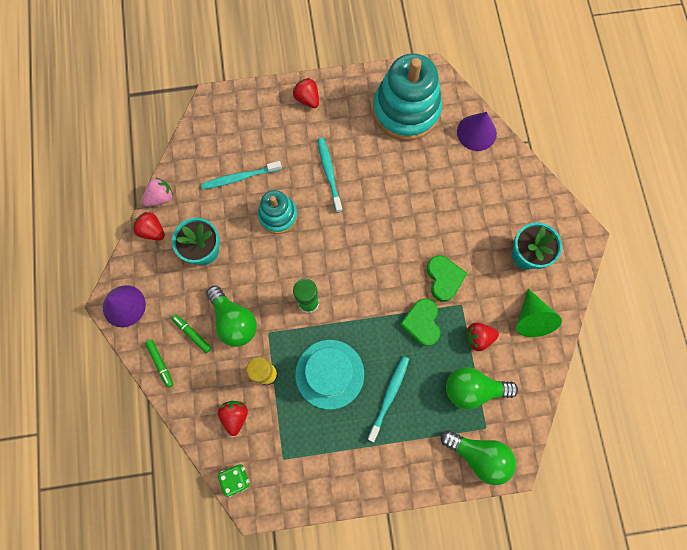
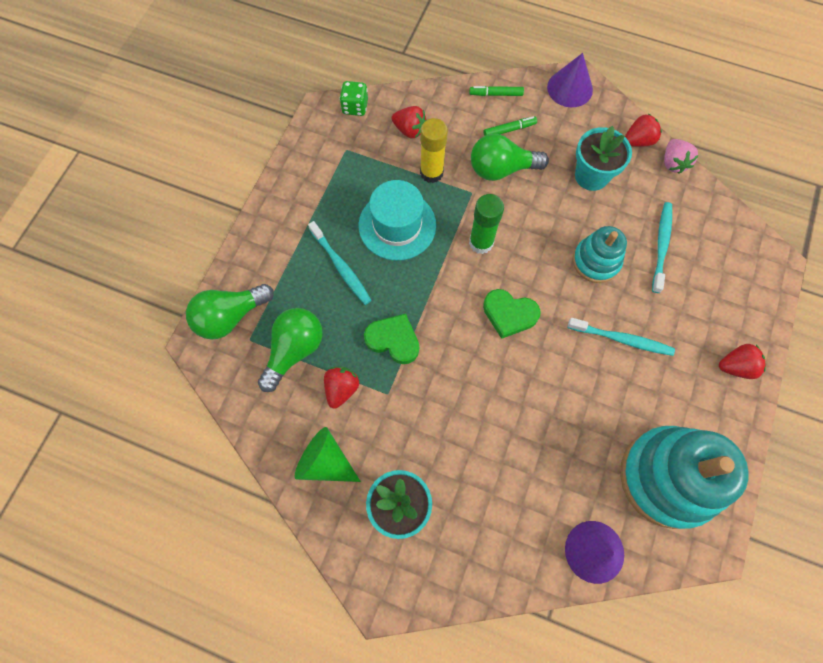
camera: 120 degrees right, 5 degrees down
(444, 278) = (427, 392): green heart -> green heart (509, 314)

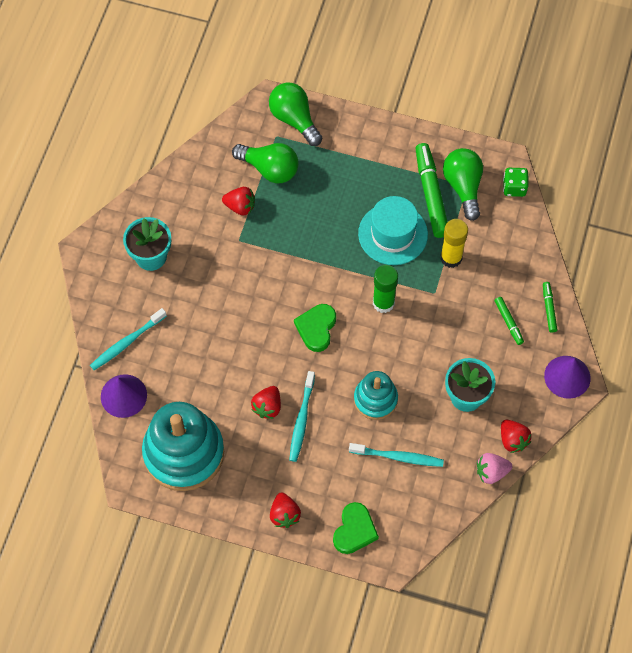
camera: 85 degrees right, 5 degrees down
(325, 461) = (182, 201): green cone -> none
(341, 267) = (347, 194): turquoise toothbrush -> turquoise toothbrush (127, 342)
(352, 183) = (431, 194): none -> green marker
(393, 340) = (285, 240): green heart -> green heart (354, 530)
(409, 130) = (495, 236): red strawberry -> red strawberry (267, 407)
(501, 169) = (463, 317): green light bulb -> green light bulb (463, 187)

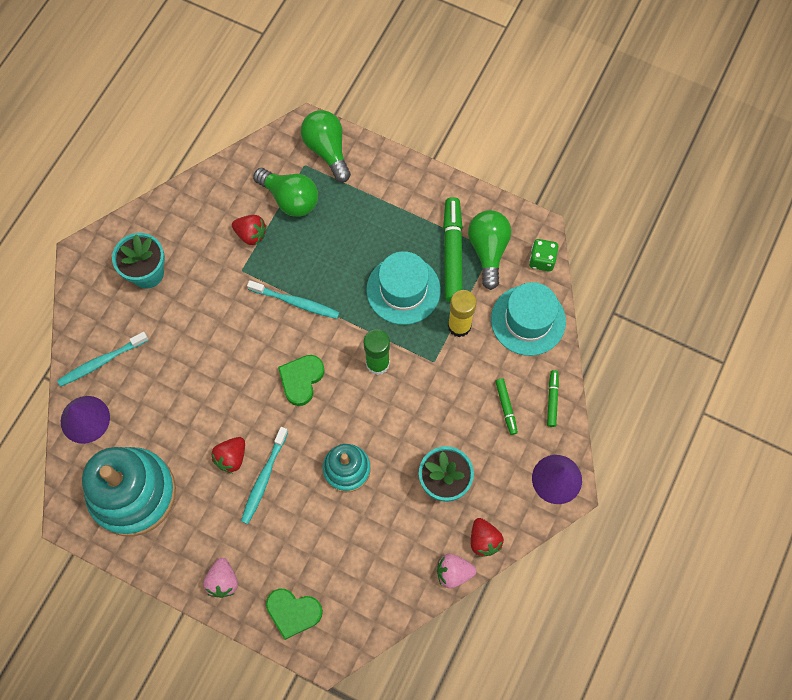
camera: 10 degrees right, 5 degrees up
(284, 514) = (223, 581): red strawberry -> pink strawberry
(354, 530) = (293, 612): green heart -> green heart turned 75 degrees clockwise
(398, 457) = (357, 538): turquoise toothbrush -> turquoise toothbrush (296, 302)
(512, 243) = (528, 320): none -> turquoise hat

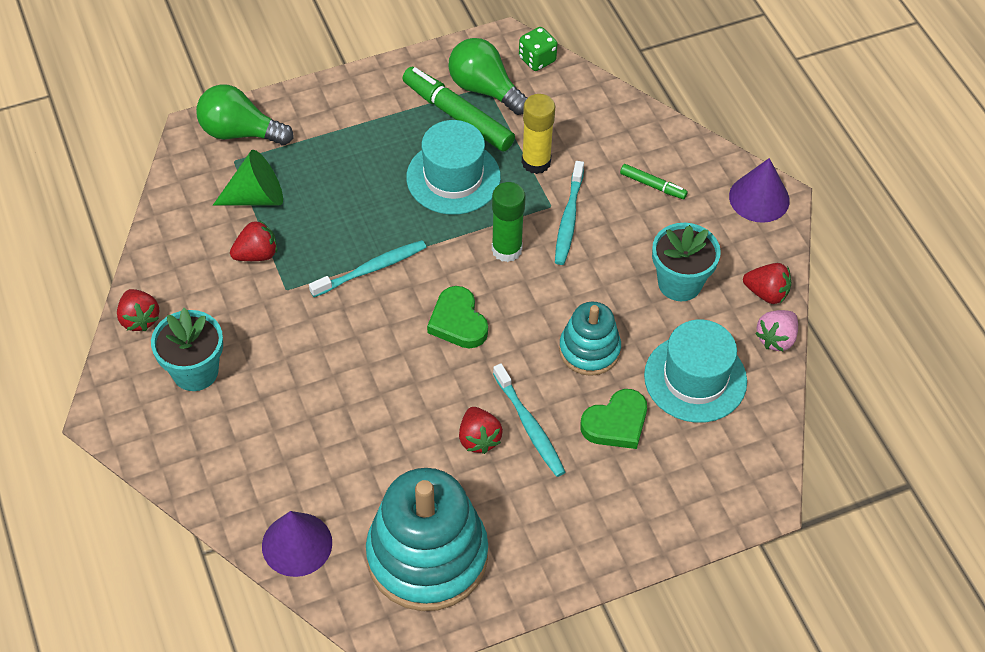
camera: 50 degrees left, 15 degrees down
(101, 362) = (248, 483): turquoise toothbrush -> turquoise toothbrush (568, 219)
(156, 215) = (139, 319): none -> red strawberry
(223, 581) = (604, 539): pink strawberry -> none
(290, 199) = (256, 197): green light bulb -> green cone
(293, 612) = (695, 499): green heart -> green heart (616, 423)
(528, 320) = (584, 110): turquoise hat -> turquoise hat (695, 378)
(552, 400) = (679, 148): green marker -> none

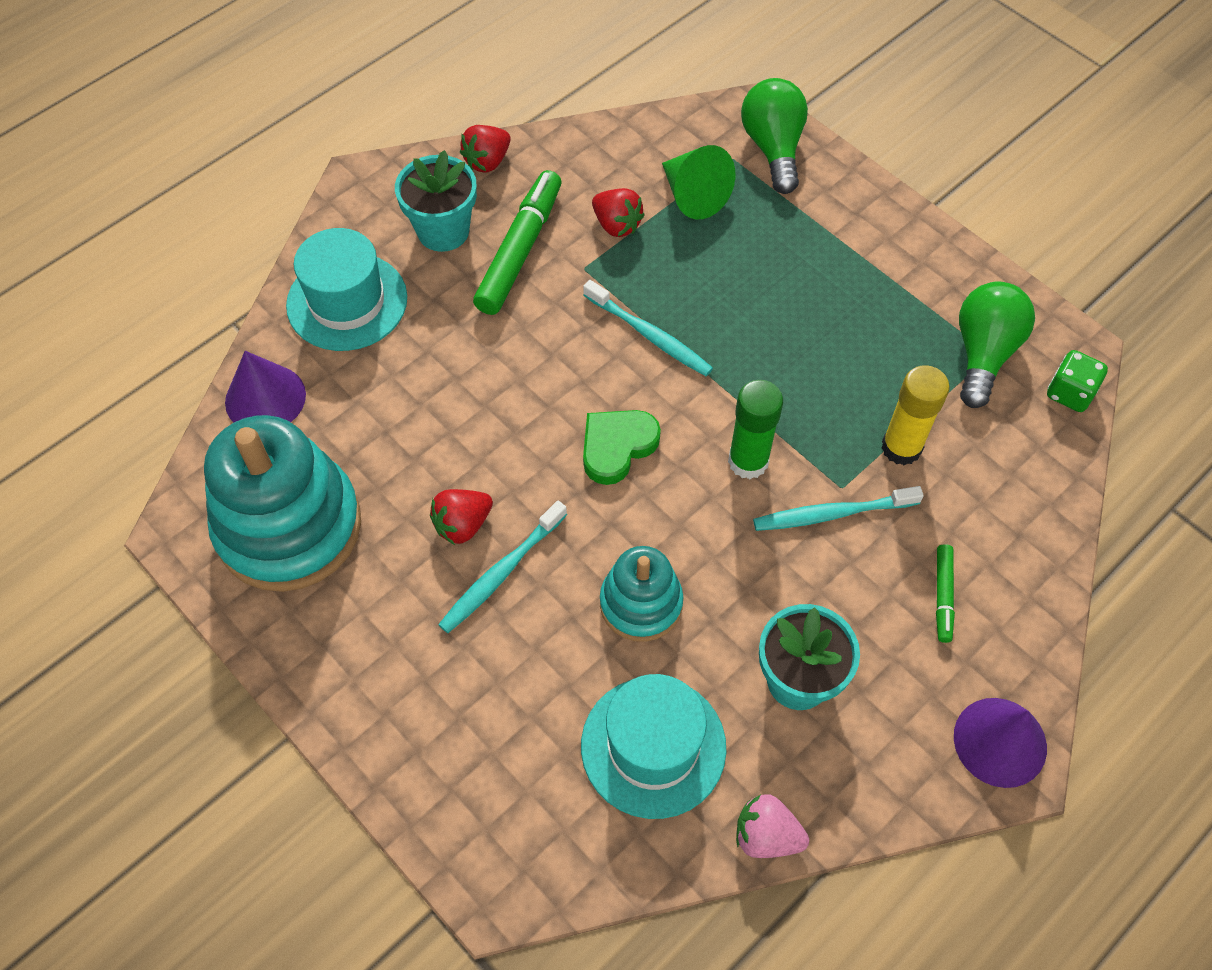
camera: 70 degrees right, 5 degrees up
(453, 177) = (826, 368): turquoise hat -> turquoise hat (347, 302)
(458, 116) = (923, 340): green marker -> green marker (520, 250)
(616, 423) = (544, 670): green heart -> none
(766, 293) = (838, 800): red strawberry -> none

